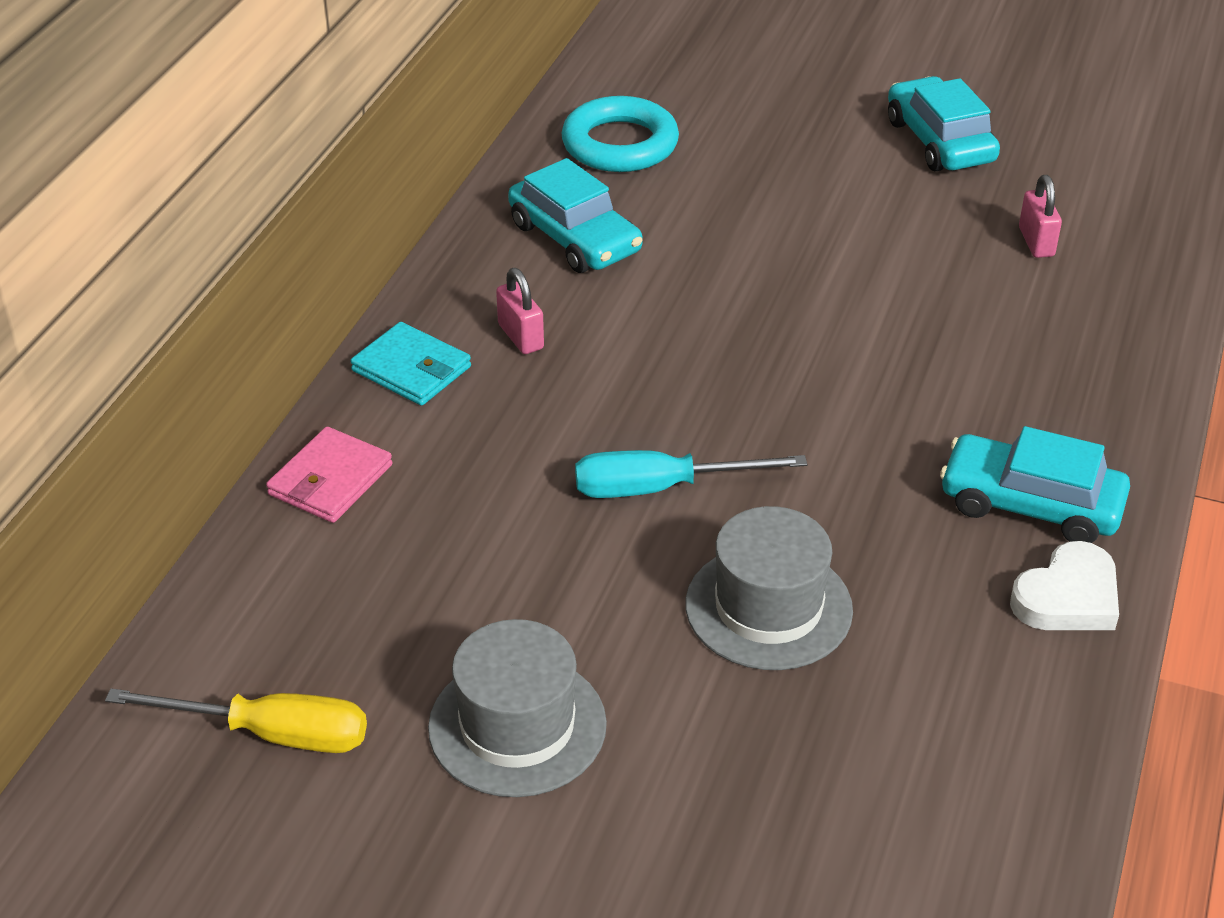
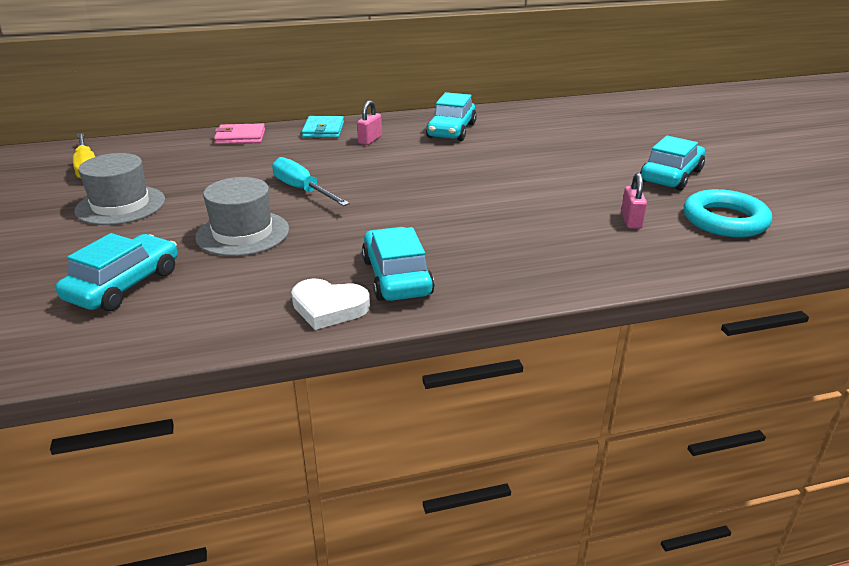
camera: 55 degrees right, 10 degrees down
(620, 144) = (532, 120): turquoise ring -> turquoise ring (724, 220)
(845, 790) = (124, 285): none -> turquoise car
(1036, 242) = (631, 220): pink padlock -> pink padlock turned 45 degrees counterclockwise

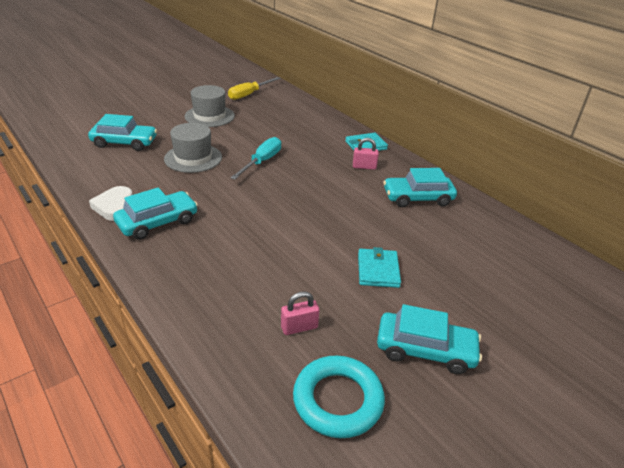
camera: 65 degrees right, 5 degrees up
(240, 137) = (327, 121): pink wallet -> none
(559, 171) = (378, 270): none -> turquoise wallet

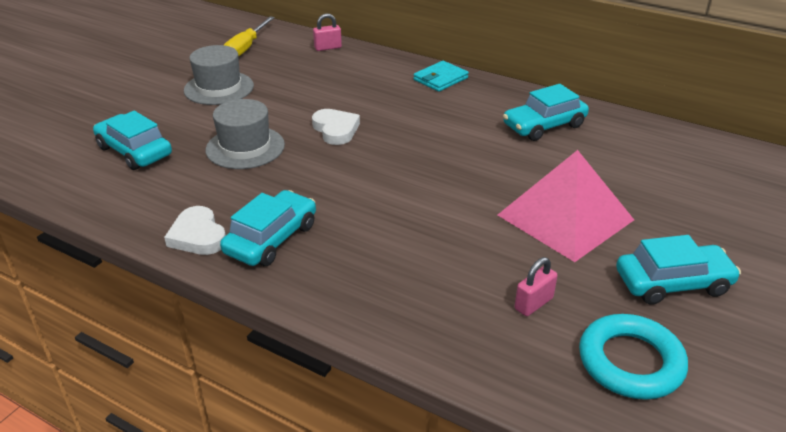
camera: 20 degrees left, 0 degrees up
(124, 143) = (134, 151): turquoise car -> turquoise car turned 120 degrees counterclockwise
(262, 162) = (336, 130): turquoise screwdriver -> white heart
(364, 167) = (459, 105): pink padlock -> pink padlock (328, 48)
(378, 270) = (565, 217): turquoise wallet -> pink pyramid

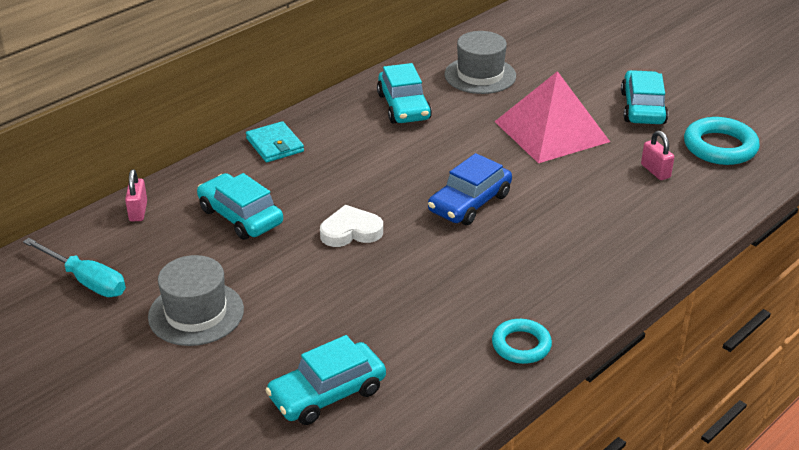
camera: 75 degrees left, 0 degrees up
(198, 236) = (521, 345): white heart -> turquoise ring
(245, 147) = (359, 301): grey hat -> grey hat (480, 75)
(246, 48) = (86, 281): yellow screwdriver -> turquoise screwdriver
(271, 239) = (539, 296): turquoise car -> turquoise car (240, 216)
(404, 182) = (469, 203): none -> blue car

